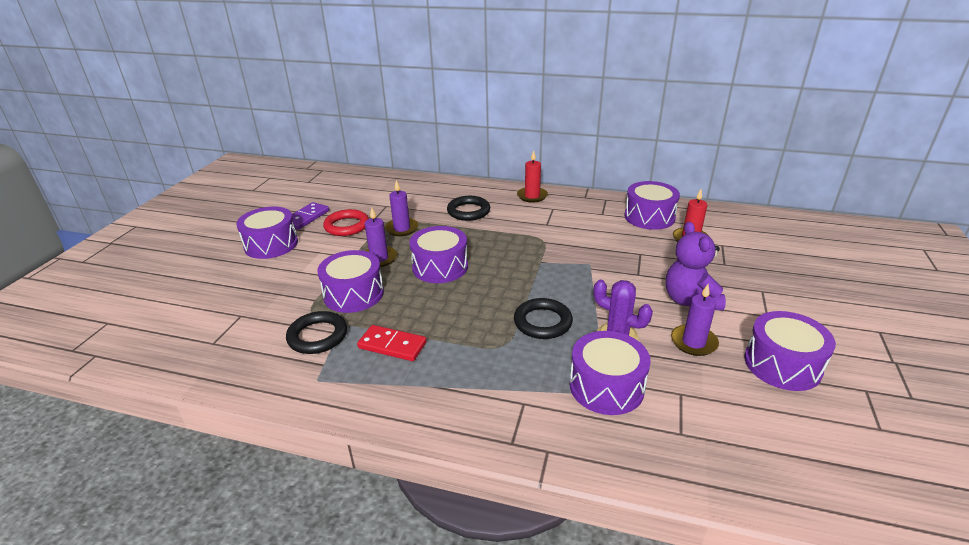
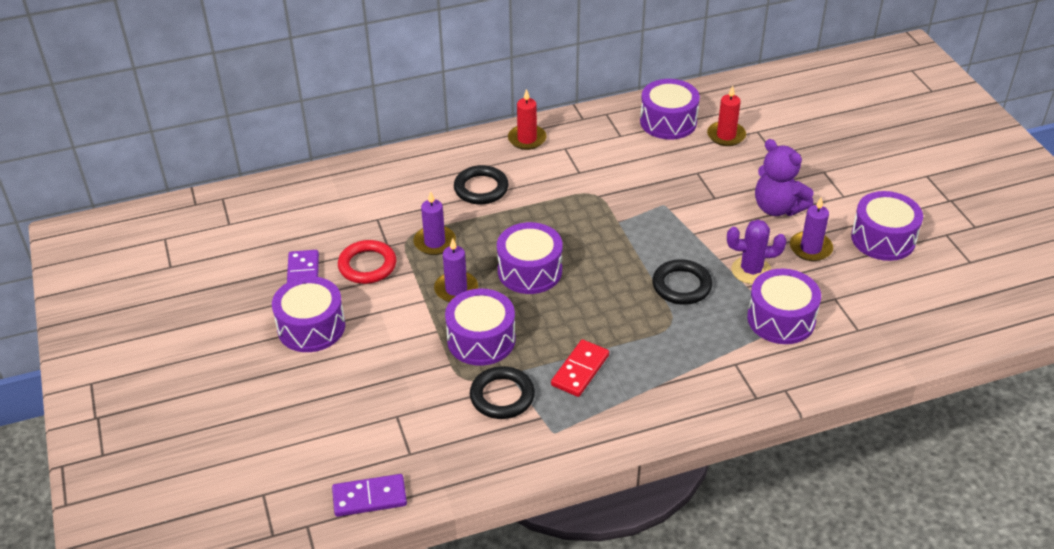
camera: 35 degrees left, 10 degrees up
(150, 358) = (369, 497): none -> purple domino
(392, 345) = (580, 370): red domino -> red domino turned 45 degrees counterclockwise

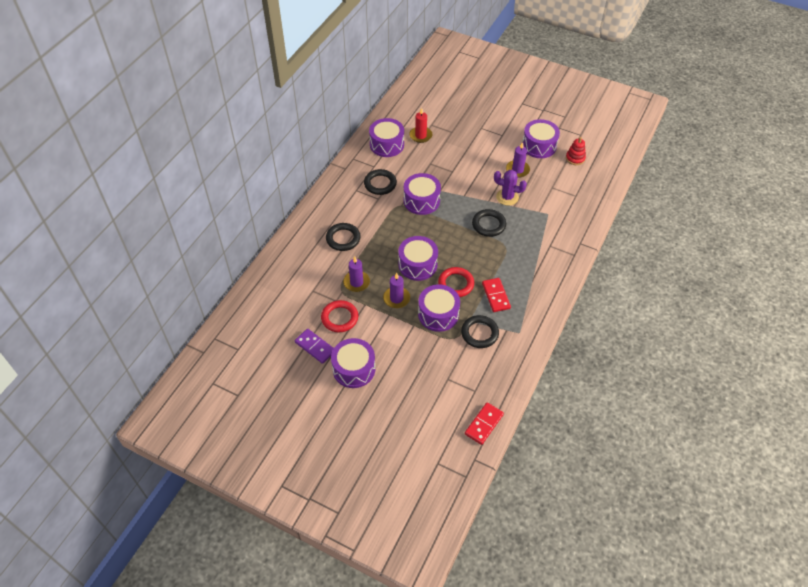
camera: 45 degrees left, 10 degrees up
(369, 497) = (484, 424): purple domino -> red domino
(527, 139) = (332, 197): red candle -> none
(548, 322) = (456, 284): none -> red ring
(602, 158) = (380, 184): none -> black ring
(751, 270) = (507, 197): purple cactus -> purple cactus turned 60 degrees clockwise
(777, 208) = (483, 159): purple teddy bear -> none
(781, 319) = (543, 212): purple drum -> purple drum (421, 201)
(920, 285) = (575, 158): none -> red stacking toy

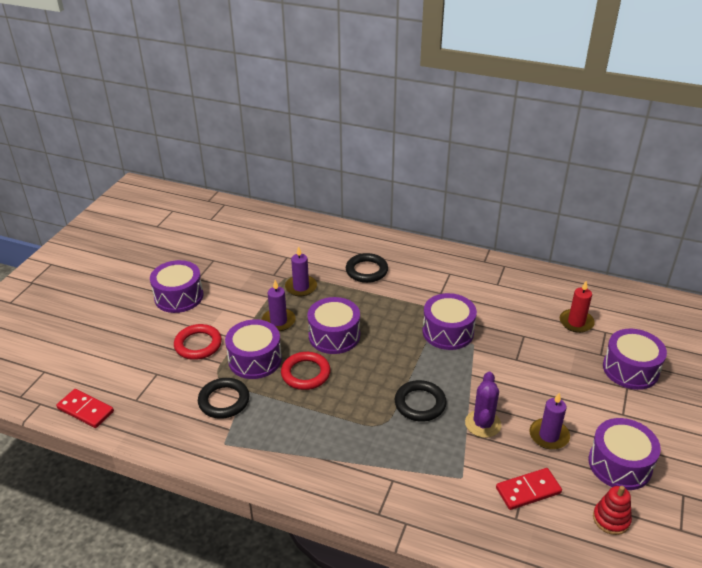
camera: 85 degrees right, 15 degrees down
(315, 347) = (210, 266): purple domino -> none
(339, 318) = (249, 280): red ring -> red ring (198, 344)
(380, 184) = (467, 292): black ring -> none
(387, 144) = (543, 292): purple drum -> purple drum (630, 369)
(495, 296) = (287, 415): red domino -> red domino (528, 490)

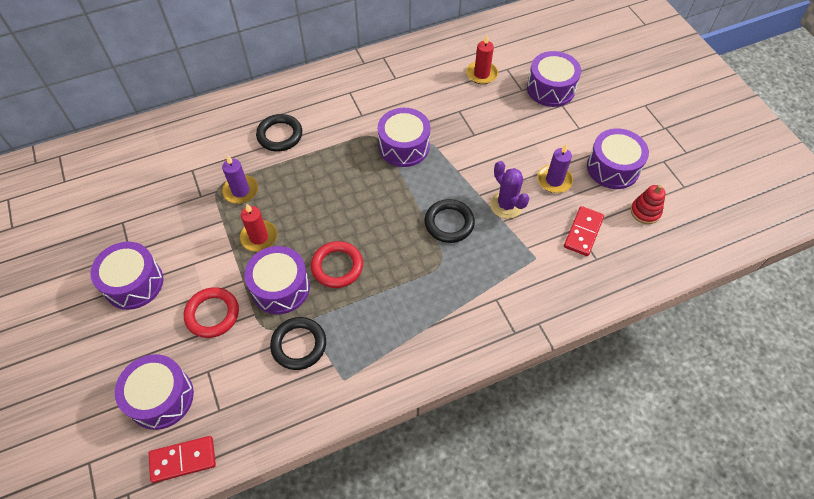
camera: 45 degrees left, 20 degrees up
(278, 321) = (259, 237): purple candle -> red candle
(334, 336) = (321, 215): purple drum -> purple drum (161, 397)

